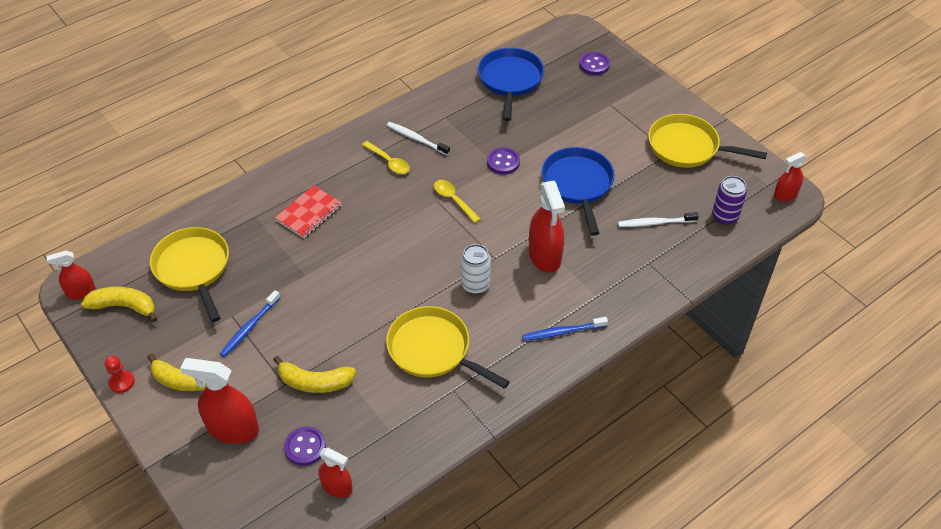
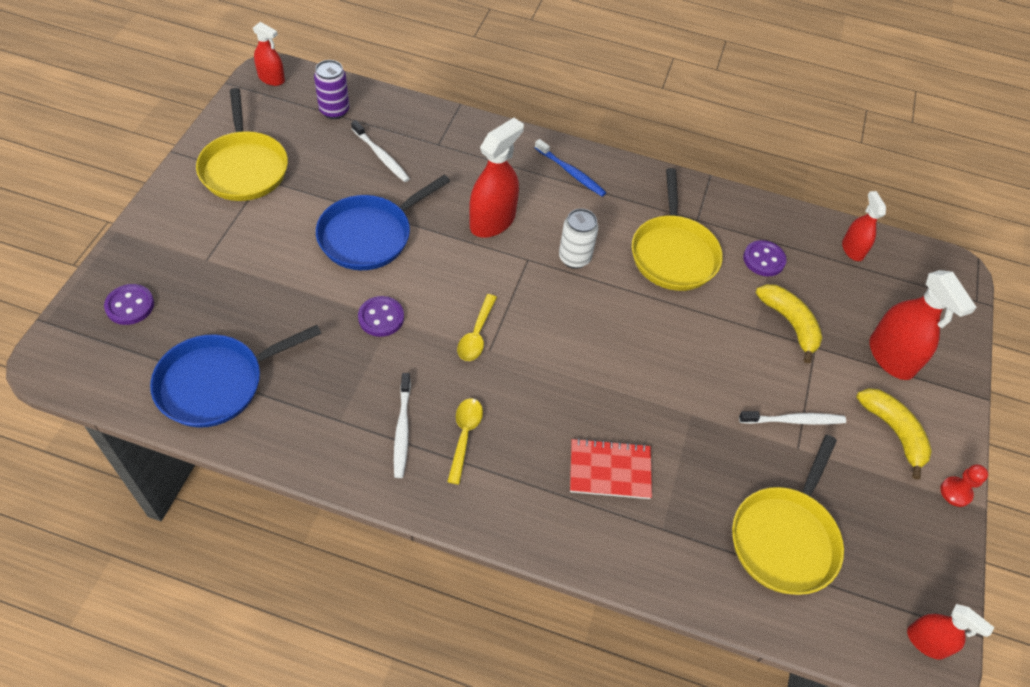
camera: 130 degrees left, 5 degrees up
(124, 307) = (892, 571): yellow banana -> none
(249, 328) = (794, 420): blue toothbrush -> white toothbrush
(305, 447) = (847, 292): purple button -> purple button (763, 259)

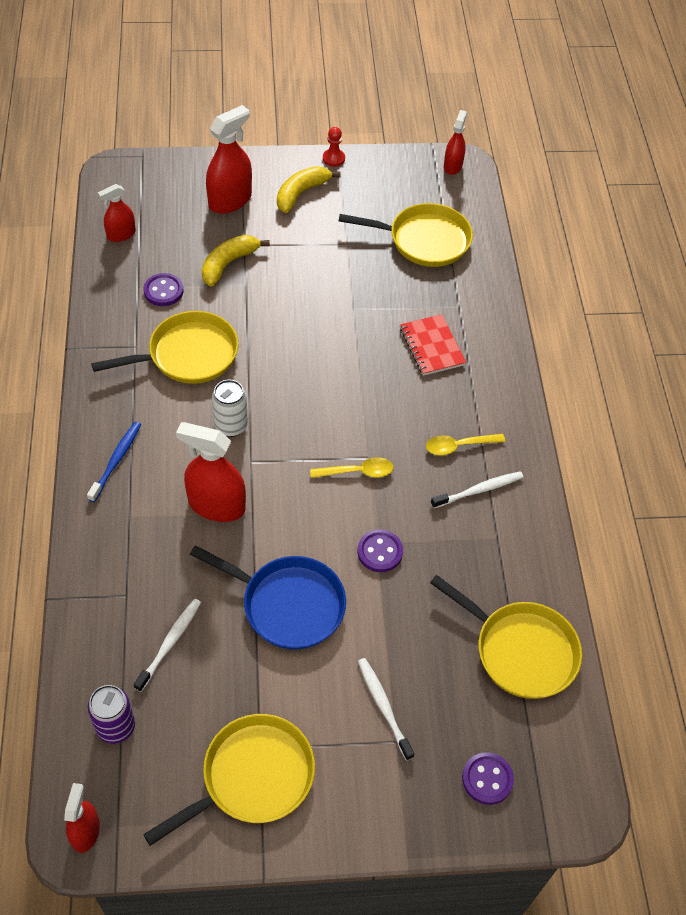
camera: 110 degrees left, 0 degrees up
(217, 383) = (520, 650): blue pan -> yellow pan
(794, 420) = (323, 248): white toothbrush -> white toothbrush (383, 706)

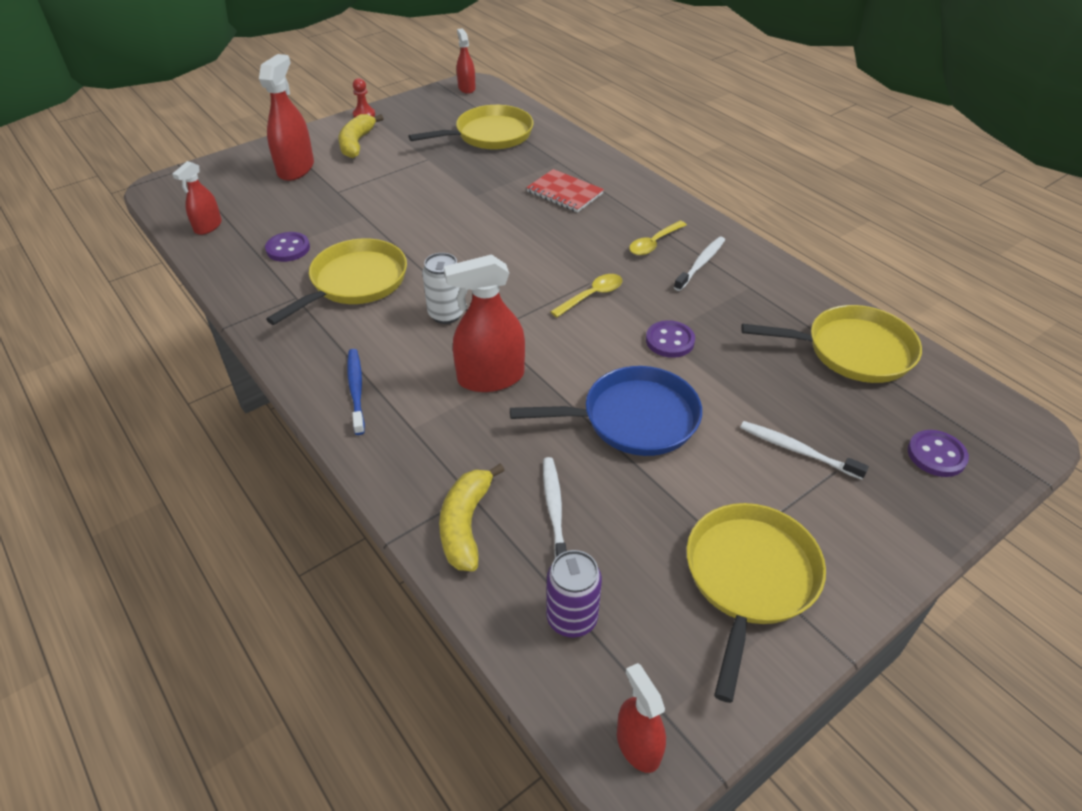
camera: 30 degrees left, 10 degrees down
(228, 264) = (334, 208): yellow banana -> yellow banana (466, 524)

